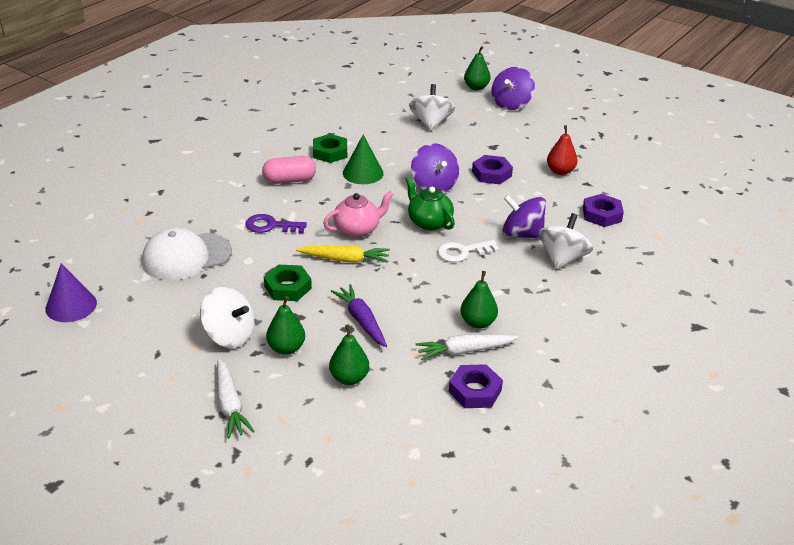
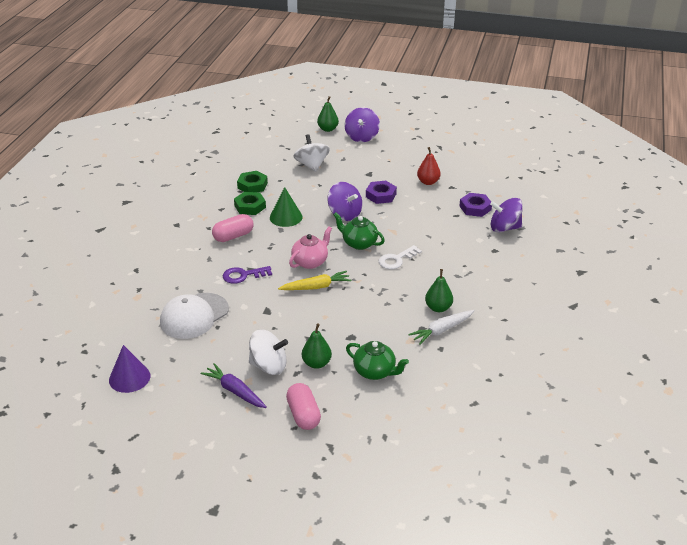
camera: 20 degrees left, 0 degrees up
(230, 405) = (303, 415): white carrot -> pink capsule
(287, 287) = (287, 319): green nut -> green nut (252, 185)
(349, 378) = (375, 372): green pear -> green teapot
(361, 320) = (357, 329): purple carrot -> purple carrot (235, 391)
(475, 391) = (465, 356): purple nut -> none
(522, 234) = (429, 236): purple spinning top -> purple spinning top (504, 228)
(562, 258) = (467, 247): white spinning top -> none

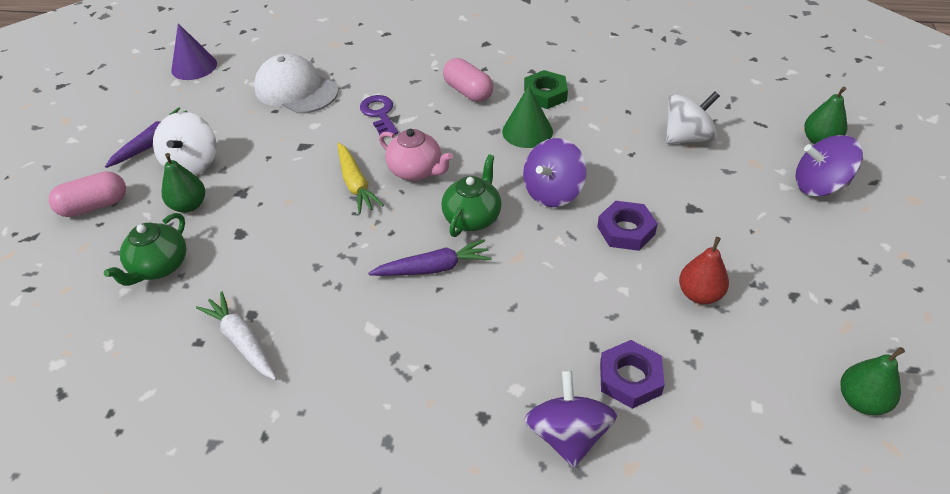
camera: 85 degrees right, 10 degrees up
(252, 185) = (602, 88): green nut -> none
(397, 259) = (433, 268): white key -> purple carrot
(438, 308) = (301, 333): green pear -> green pear (861, 400)

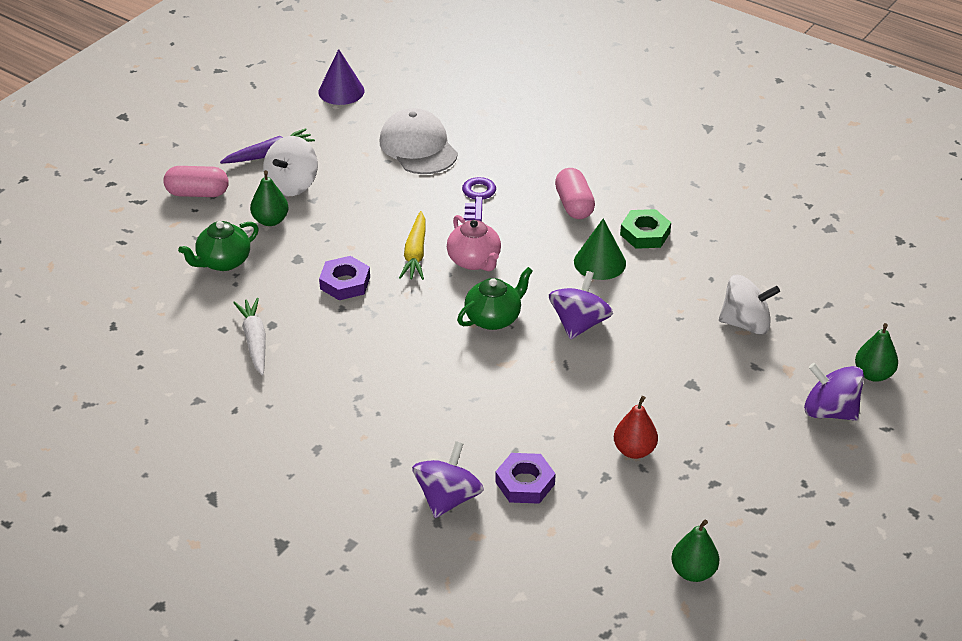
camera: 25 degrees right, 5 degrees down
(433, 268) = (432, 345): purple carrot -> none
(553, 192) = (579, 324): purple spinning top -> purple spinning top turned 135 degrees clockwise
(626, 230) = (616, 379): purple nut -> purple nut (345, 283)

